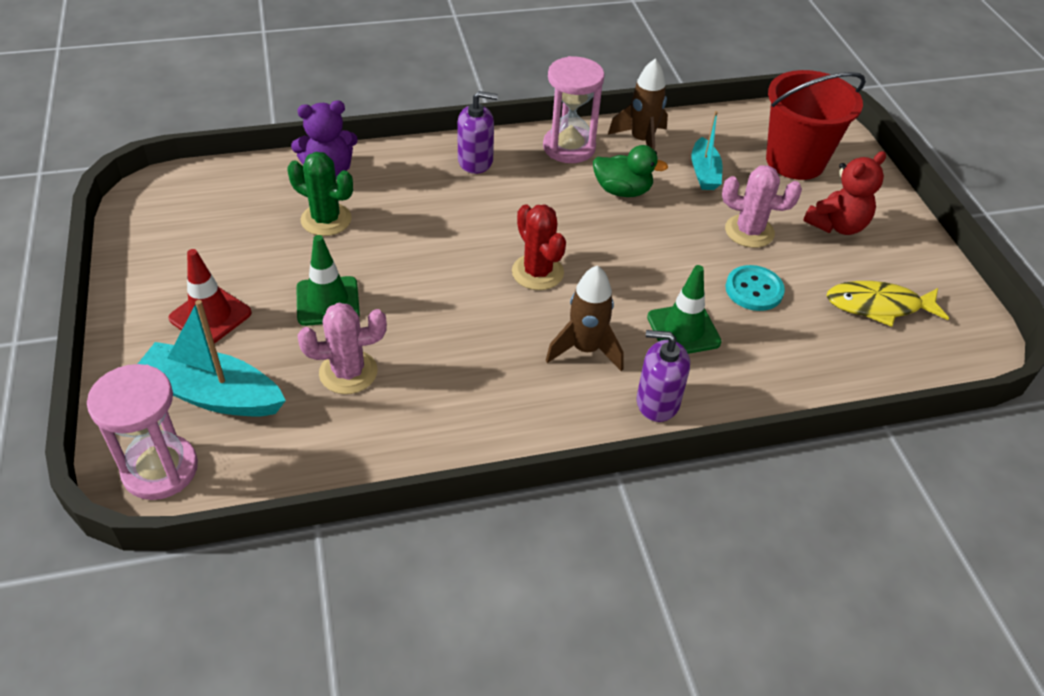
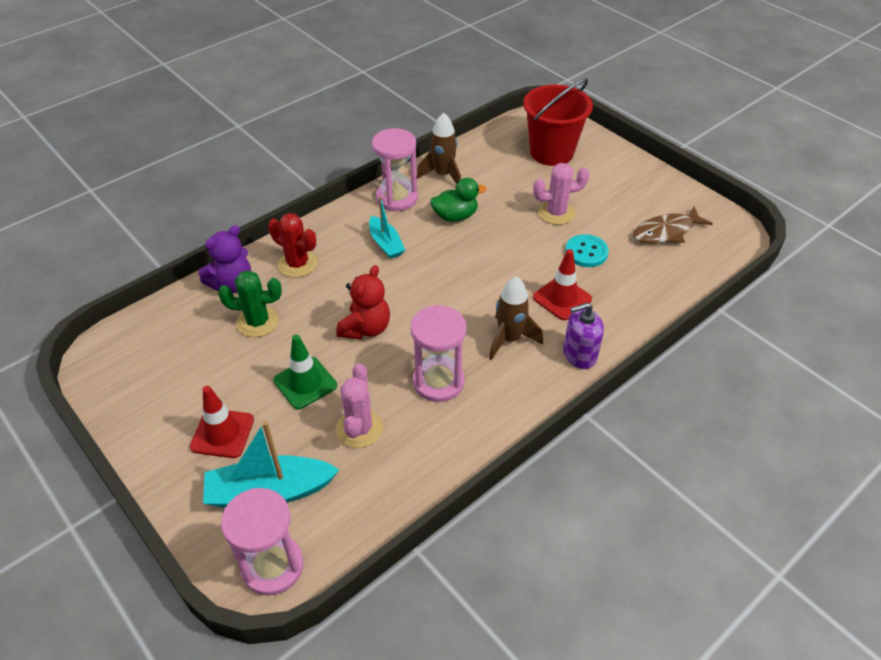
camera: 25 degrees left, 0 degrees up
(348, 372) = (359, 429): pink cactus -> pink cactus turned 45 degrees counterclockwise
(469, 360) = (438, 382): none -> pink hourglass
(475, 161) = (337, 233): purple soap dispenser -> none
(537, 272) = (439, 298): red cactus -> red cactus (297, 264)
(683, 330) = (562, 298): green traffic cone -> red traffic cone
(704, 172) = (500, 182): turquoise boat -> turquoise boat (386, 244)
(837, 225) = (606, 187): red teddy bear -> red teddy bear (366, 328)
(878, 306) = (666, 232): yellow fish -> brown fish

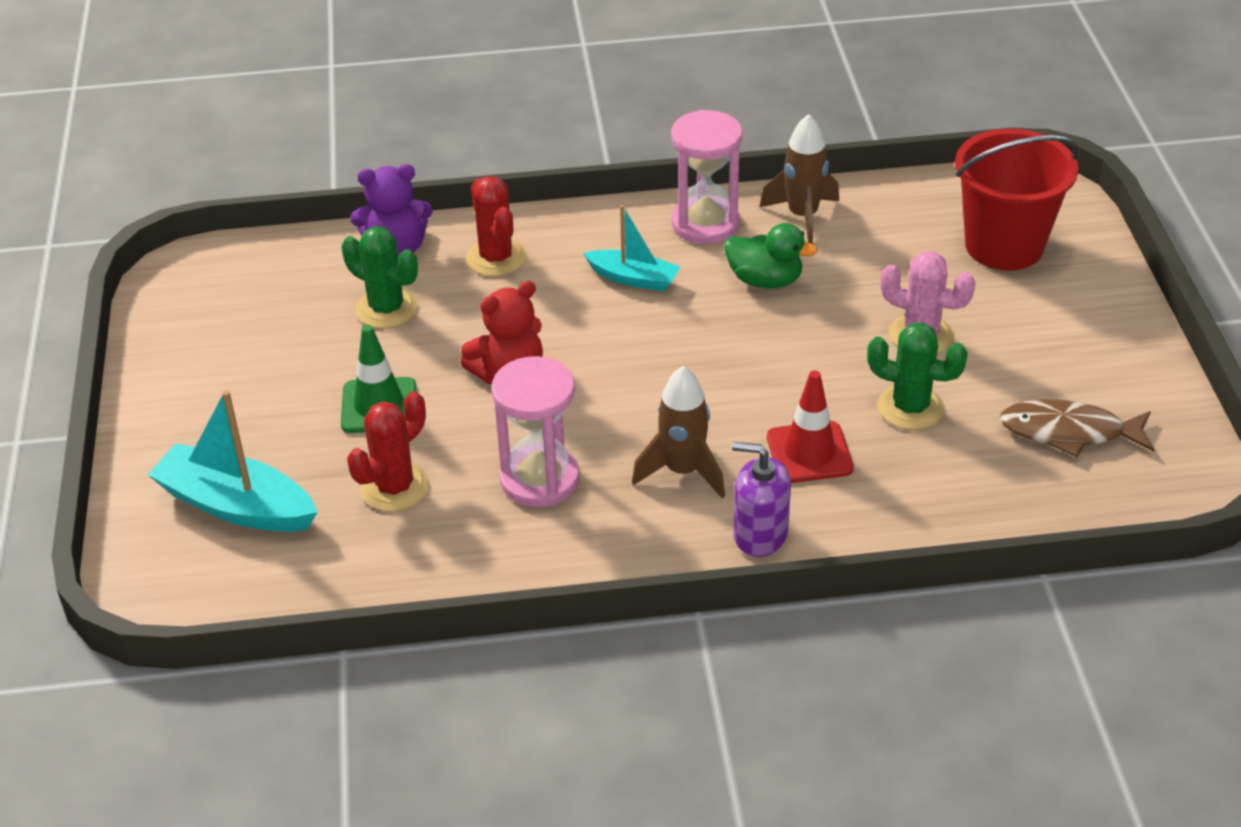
camera: 35 degrees right, 5 degrees down
(222, 433) = (240, 418): red traffic cone -> none
(272, 566) = (173, 583): pink hourglass -> none
(359, 429) = (394, 487): pink cactus -> red cactus
(386, 244) = (633, 278): turquoise boat -> turquoise boat turned 75 degrees counterclockwise
(586, 252) = (910, 407): turquoise button -> green cactus

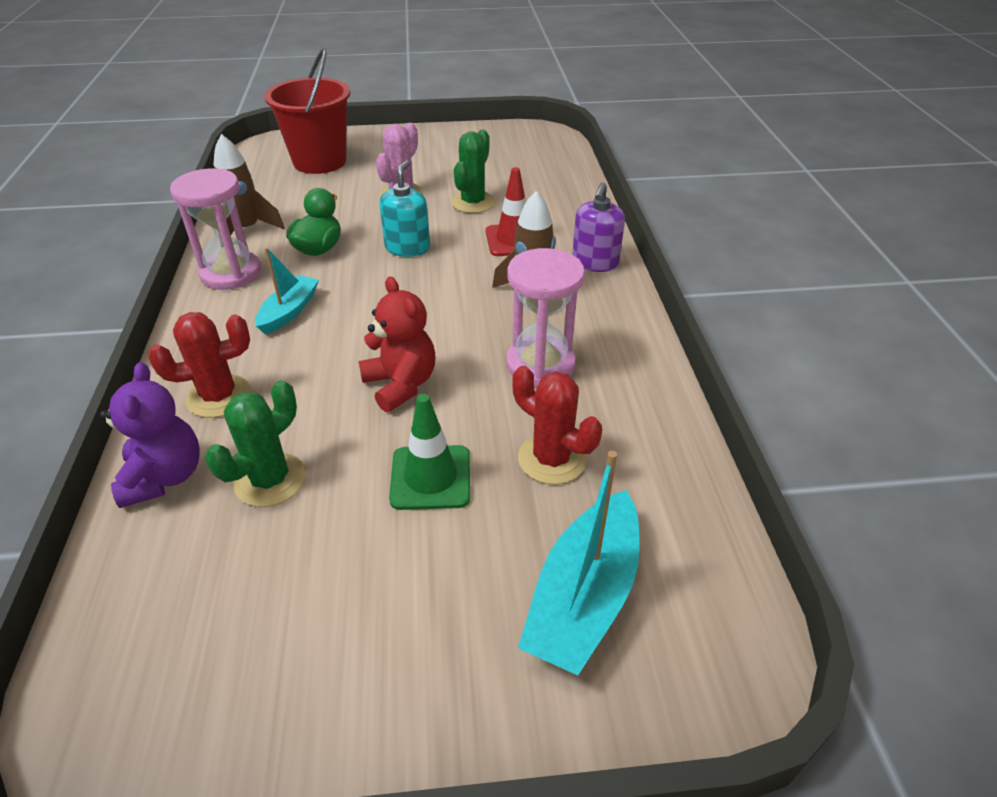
camera: 90 degrees left, 0 degrees up
(777, 354) = (407, 248): none -> turquoise soap dispenser
(1069, 432) = (501, 158): brown fish -> none

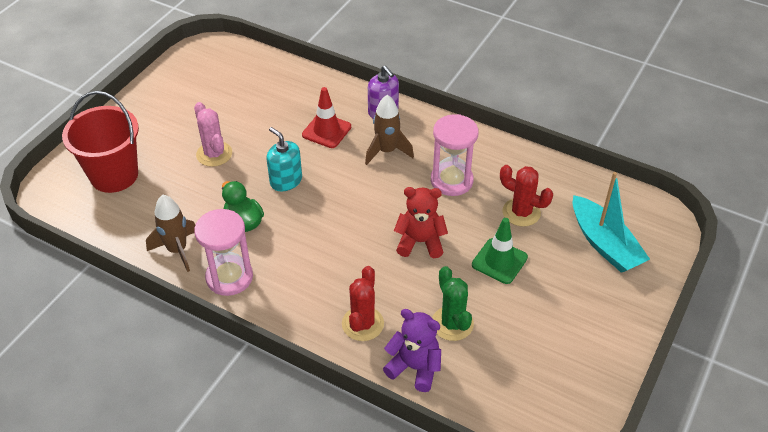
camera: 55 degrees left, 5 degrees up
(289, 311) = (304, 263): turquoise boat -> none
(473, 202) = (263, 126): green cactus -> none
(551, 459) = (521, 212): red cactus -> red cactus turned 45 degrees clockwise

